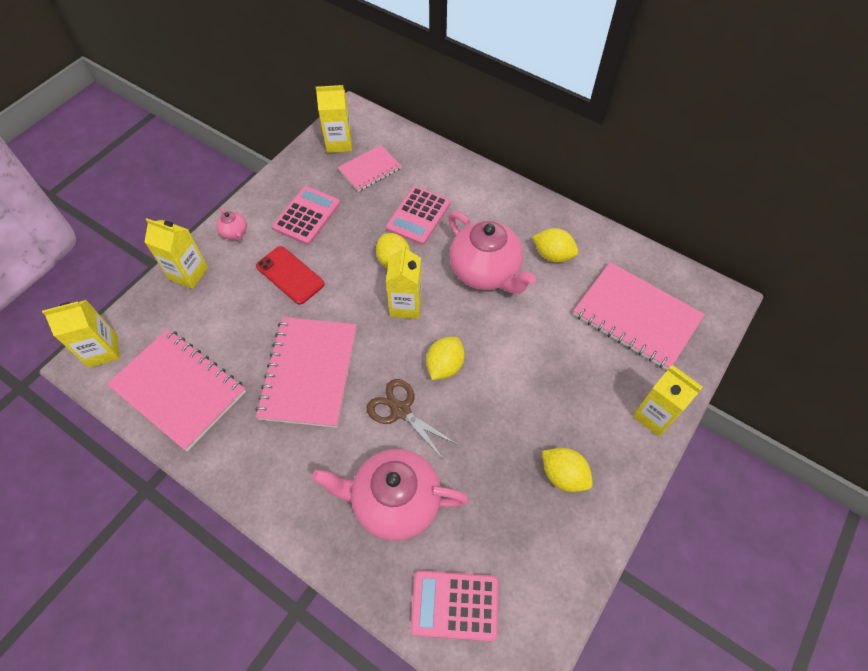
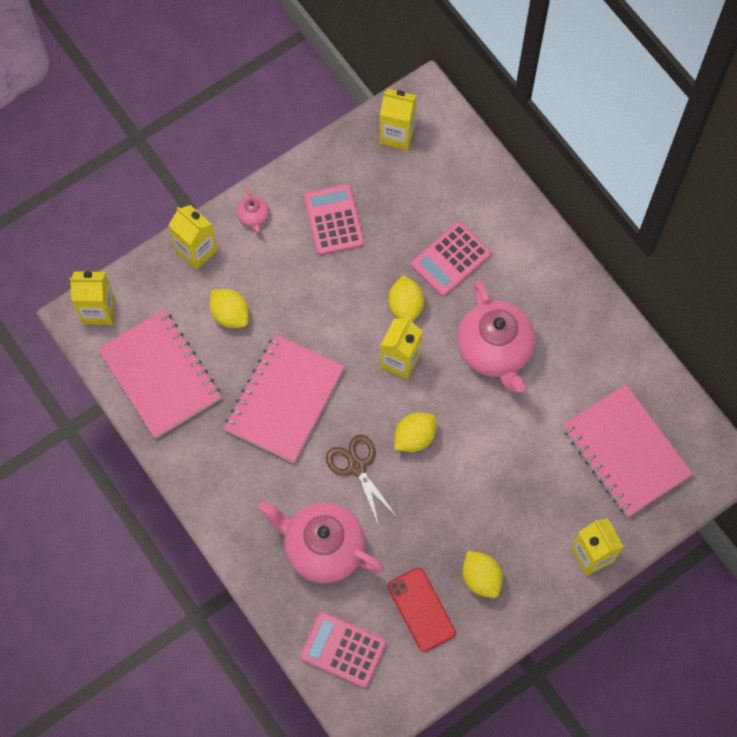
camera: 20 degrees right, 10 degrees up
(290, 275) = (296, 287): red phone -> red phone (421, 609)
(307, 216) = (333, 220): pink calculator -> pink calculator turned 60 degrees counterclockwise
(370, 169) = (419, 182): pink notebook -> none
(552, 255) = (573, 354): yellow lemon -> yellow lemon (230, 314)

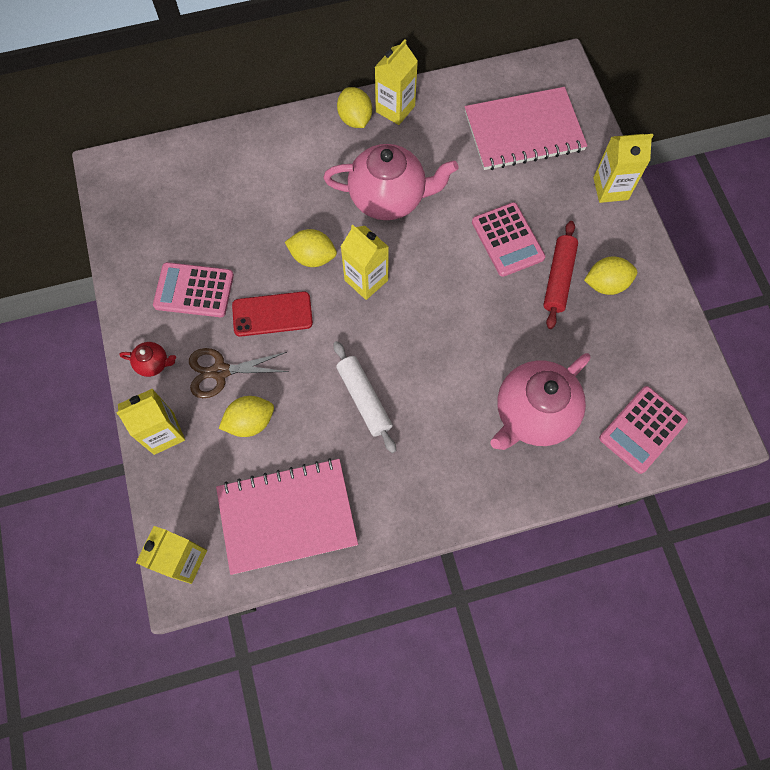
camera: 70 degrees left, 0 degrees up
(253, 217) = (153, 363): pink teapot -> red teapot
(284, 399) = (364, 399): pink notebook -> white rolling pin
(357, 467) = (460, 355): brown scissors -> brown scissors (220, 372)
(397, 134) = (133, 205): yellow carton -> yellow carton (395, 109)
(414, 437) = (448, 294): yellow lemon -> yellow lemon (355, 119)
(421, 609) = (621, 345): red phone -> red phone (272, 314)
(450, 259) = (283, 203): pink calculator -> pink calculator (507, 240)
(470, 532) = (558, 278): none -> red rolling pin

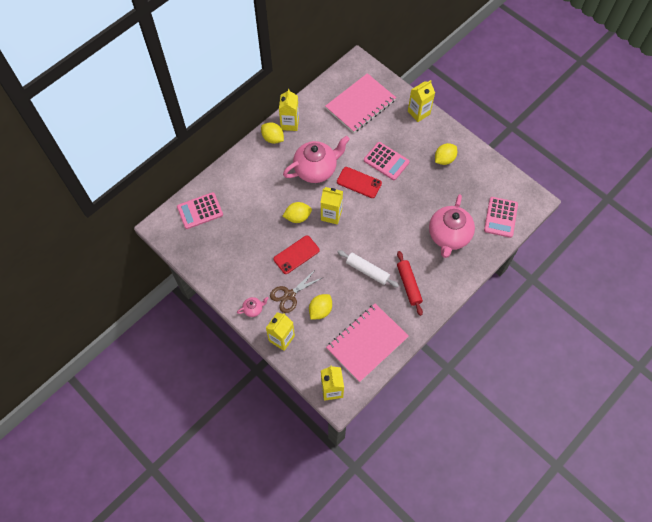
camera: 30 degrees left, 5 degrees down
(153, 363) = (253, 309): red teapot -> pink teapot
(194, 290) = (249, 264): pink calculator -> pink calculator (200, 211)
(442, 251) = (359, 182): none -> red phone
(558, 278) = (421, 168): red rolling pin -> red rolling pin (409, 285)

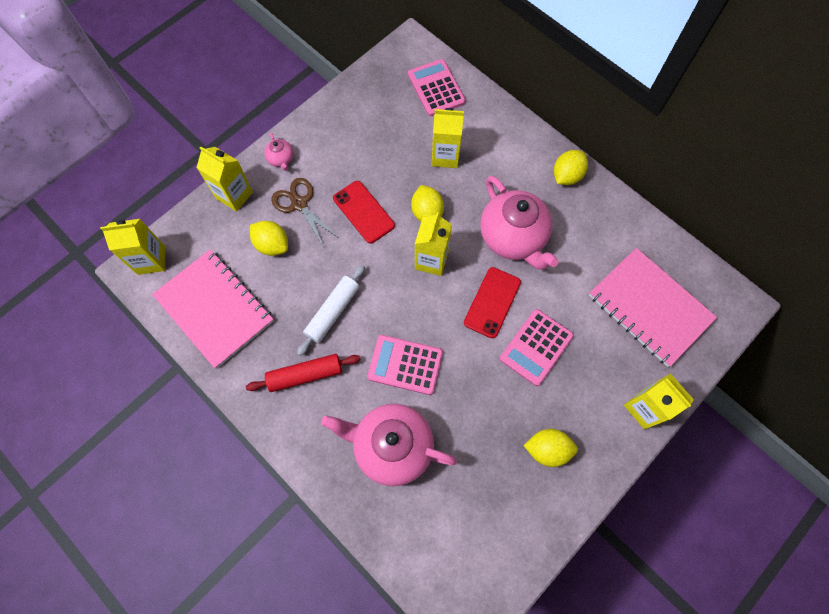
camera: 90 degrees right, 5 degrees up
(290, 123) = (597, 199): yellow carton -> yellow carton (445, 156)
(444, 159) = (547, 449): yellow lemon -> yellow lemon turned 45 degrees counterclockwise
(500, 217) = (429, 547): pink calculator -> pink calculator (405, 365)

